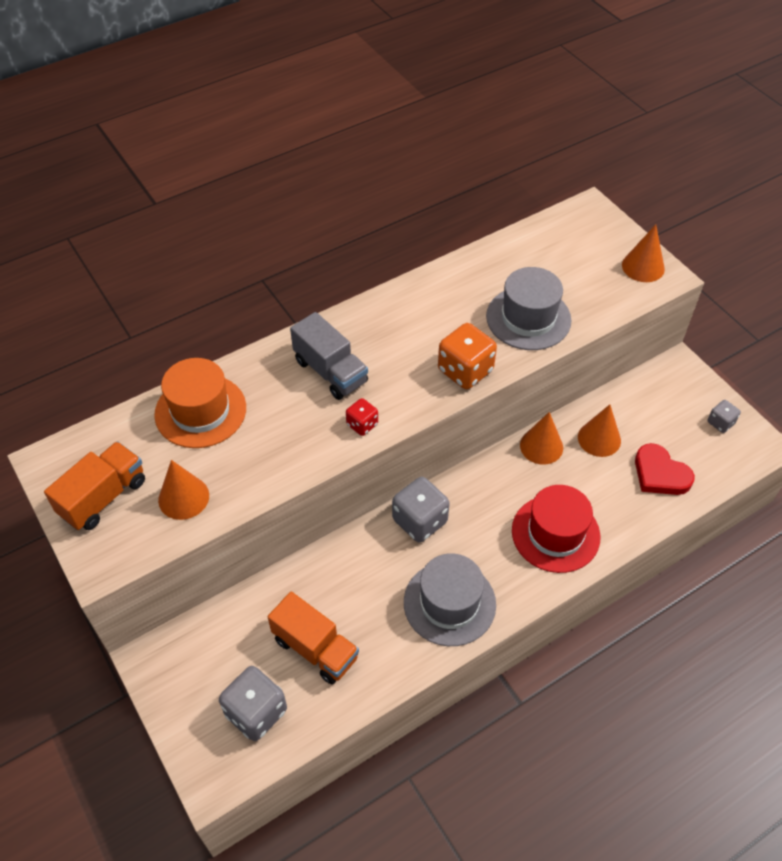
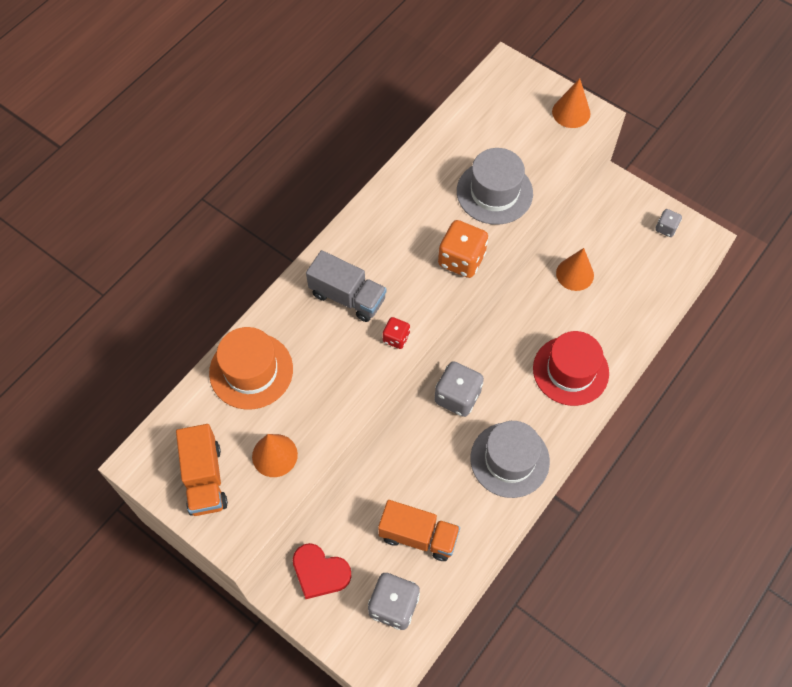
camera: 20 degrees left, 10 degrees up
(103, 497) = (205, 478): orange truck -> orange truck turned 150 degrees clockwise
(541, 446) = (530, 296): orange cone -> none
(660, 474) = (634, 290): red heart -> red heart (320, 572)

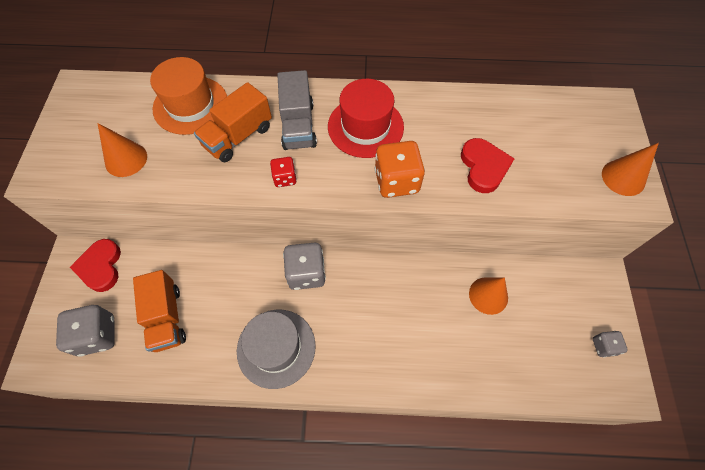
camera: 55 degrees right, 0 degrees up
(205, 478) = (82, 129): orange truck -> orange truck (238, 136)
(494, 192) = (483, 167): grey hat -> red heart
(570, 370) = (394, 348): red hat -> red hat (365, 127)

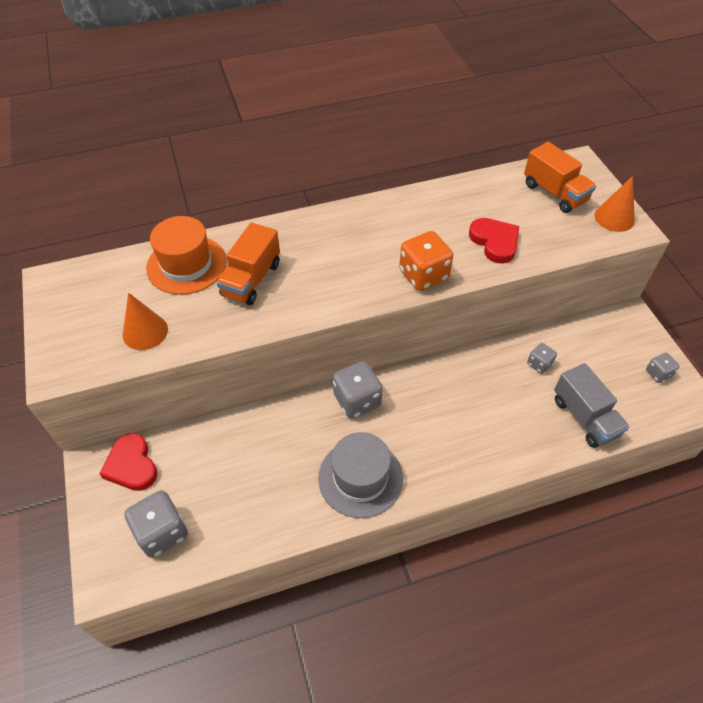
camera: 20 degrees left, 10 degrees down
(167, 317) = (231, 489): orange truck -> orange truck (554, 193)
(285, 178) = (317, 302): red dice -> none
(298, 125) = (306, 254): grey truck -> grey truck (584, 417)
(365, 127) = (371, 237): red hat -> none
(488, 295) = (539, 364): orange cone -> grey dice

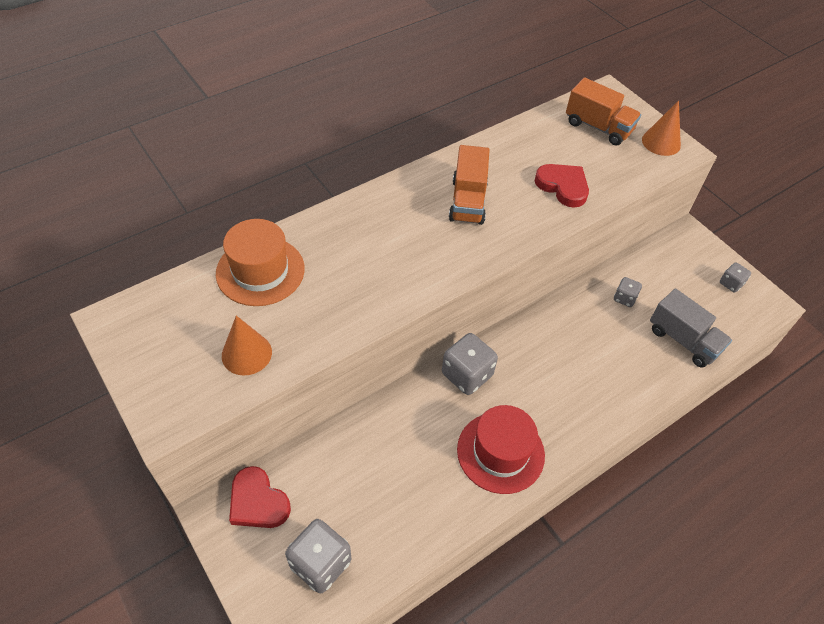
camera: 20 degrees left, 0 degrees up
(251, 279) = (337, 273): orange truck -> orange truck (468, 201)
(360, 478) = (500, 452): grey hat -> red hat
(423, 275) = (509, 233): orange dice -> none

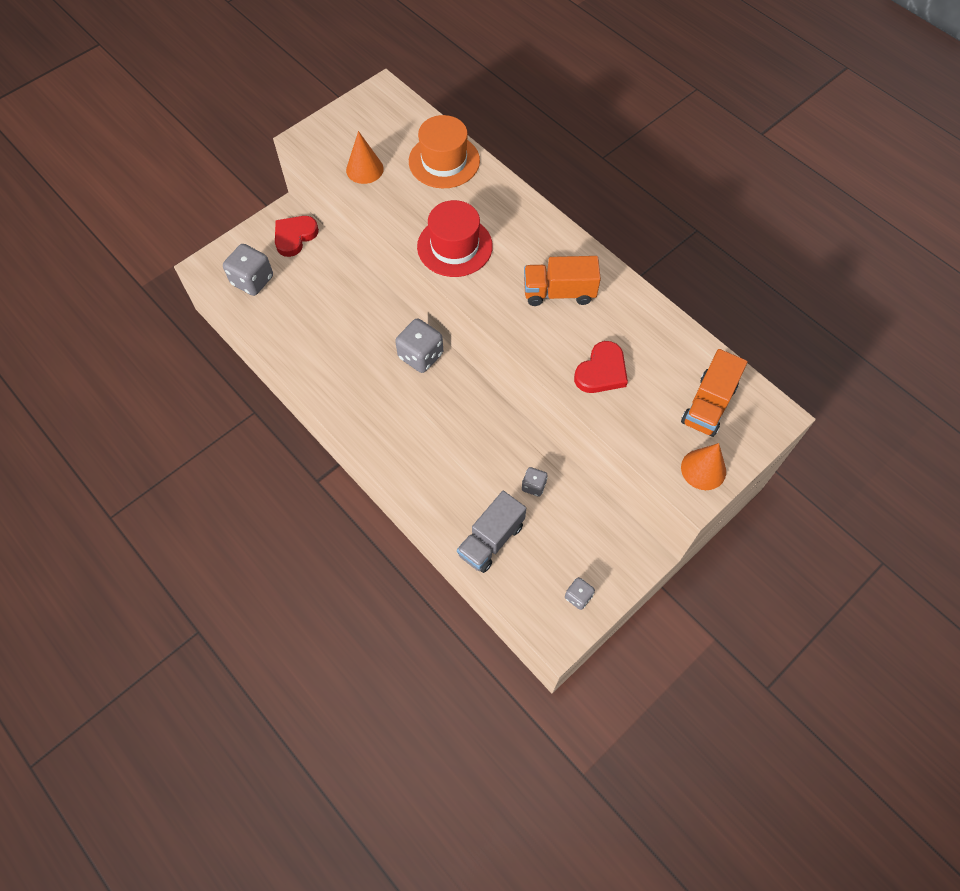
camera: 85 degrees right, 10 degrees up
(500, 452) = (349, 385): red hat -> red hat (454, 246)

